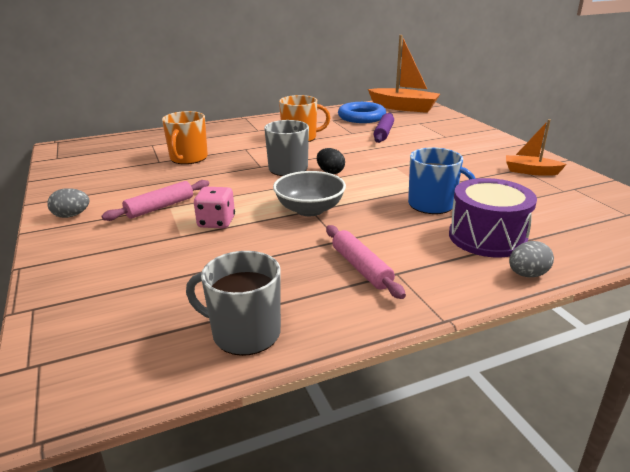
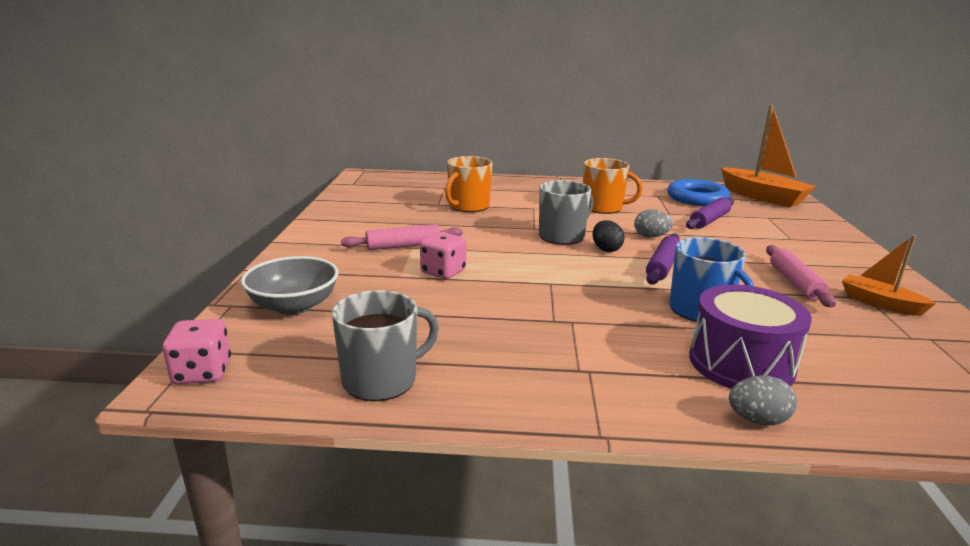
camera: 25 degrees right, 5 degrees down
(63, 384) = (202, 373): none -> pink dice
(71, 215) = (323, 236): grey egg -> grey egg (651, 236)
(244, 333) = (381, 380): grey mug -> grey mug turned 105 degrees clockwise
(309, 209) = (549, 282): grey bowl -> grey bowl (294, 306)
(361, 268) = (553, 354): pink rolling pin -> pink rolling pin (794, 283)
(380, 177) = (662, 266): none -> purple rolling pin

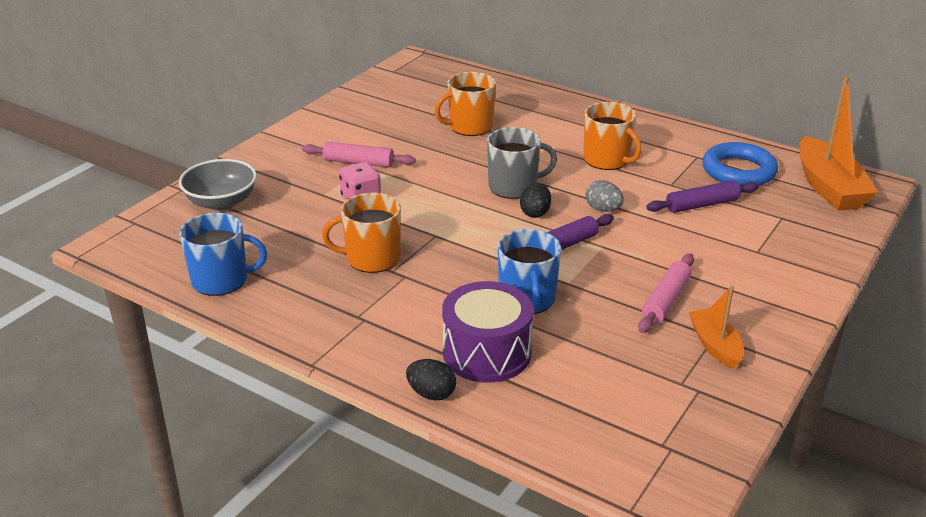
camera: 30 degrees right, 10 degrees up
(202, 373) = (124, 240): pink dice -> none
(381, 380) = (221, 280): grey mug -> blue mug
(519, 315) = (371, 258): none -> orange mug
(757, 420) = (431, 394): grey egg -> black egg

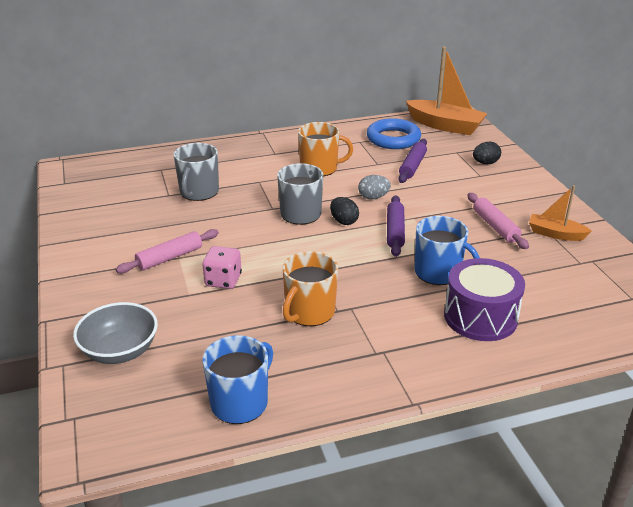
camera: 50 degrees left, 0 degrees up
(431, 394) = (503, 362): black egg -> black egg (485, 163)
(470, 127) = (199, 192): orange mug -> grey mug

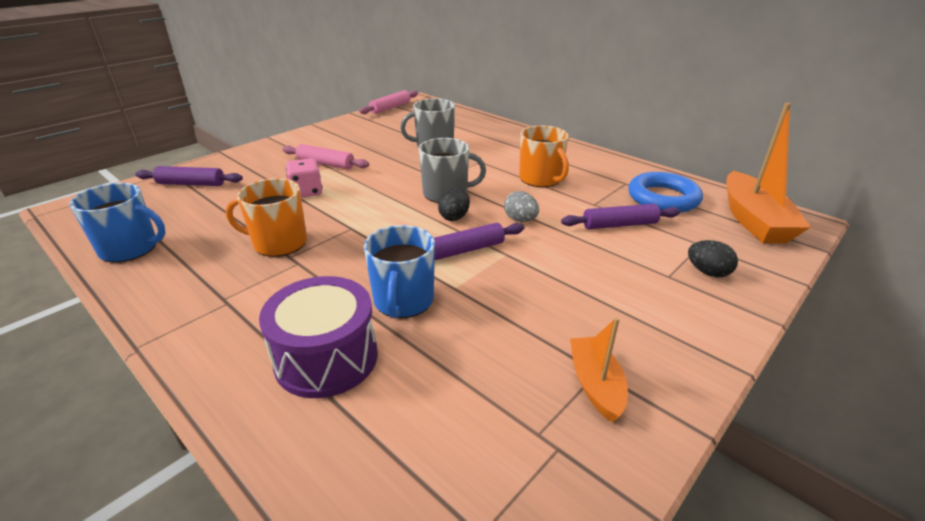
camera: 60 degrees right, 0 degrees up
(120, 351) = (191, 184): grey bowl -> purple rolling pin
(495, 226) = (552, 319): pink rolling pin -> pink rolling pin (390, 108)

